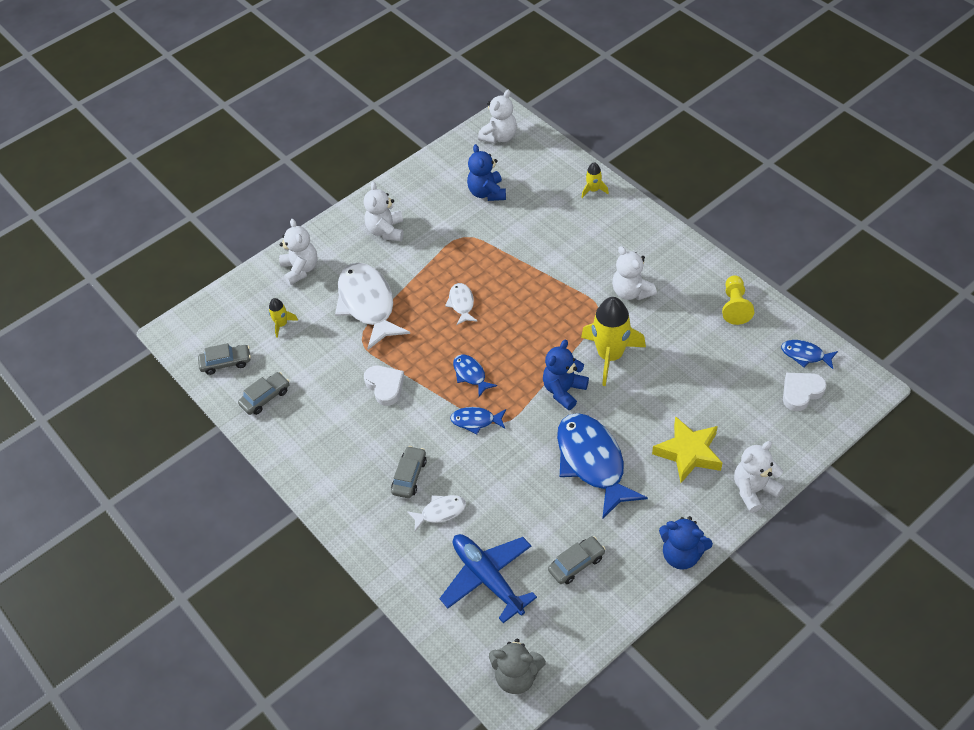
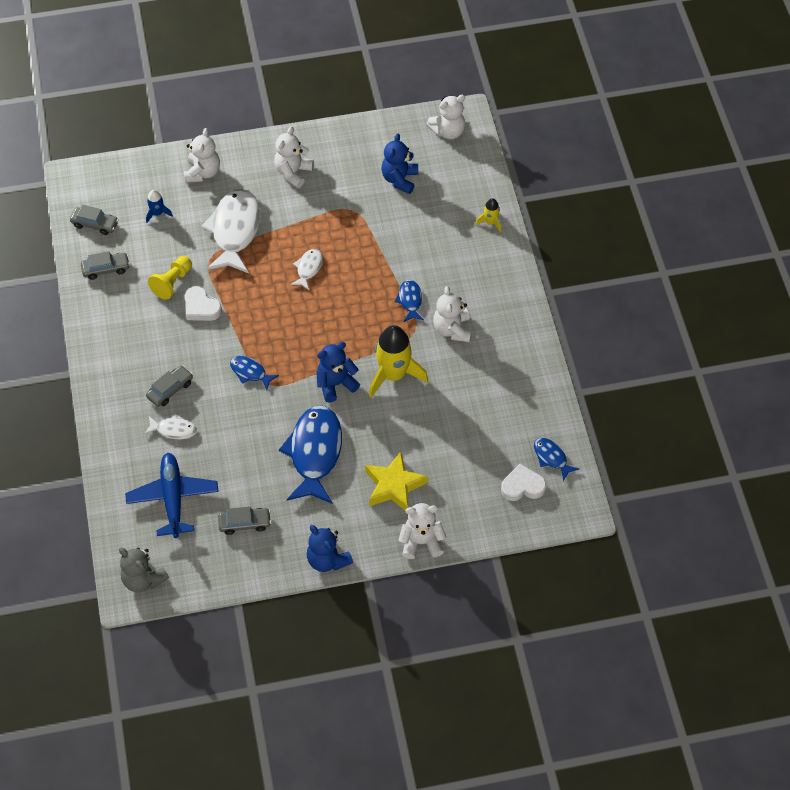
camera: 25 degrees right, 5 degrees up
(282, 324) = (157, 213): yellow rocket -> blue rocket
(385, 386) = (201, 307): white heart -> white heart turned 135 degrees clockwise
(471, 374) = (273, 332): blue fish -> blue fish (410, 300)
(735, 306) = (527, 386): yellow pawn -> yellow pawn (172, 282)

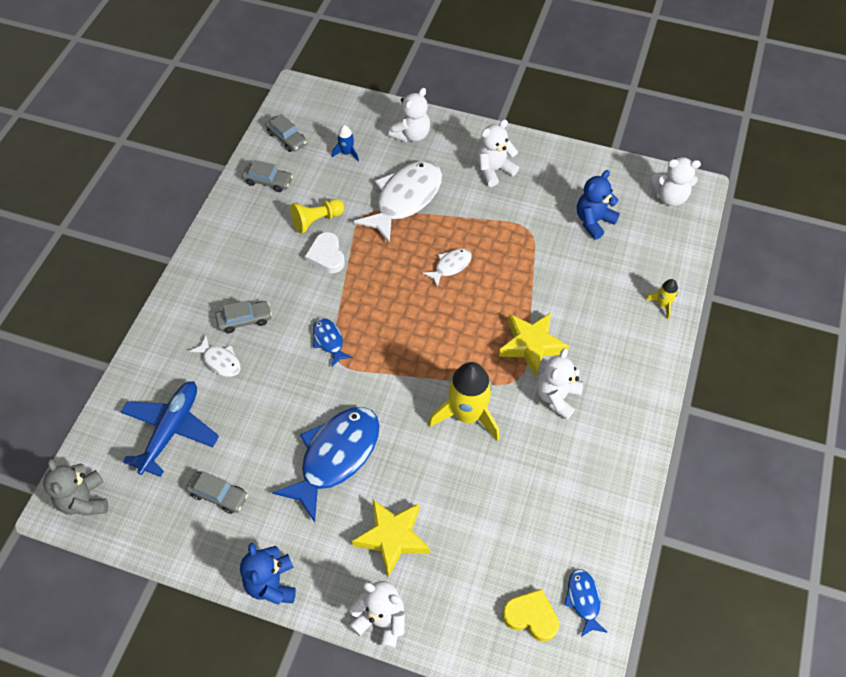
camera: 30 degrees right, 0 degrees up
(335, 384) = (403, 394): blue teddy bear -> none
(410, 300) = (531, 345): blue fish -> yellow star
(522, 486) = (531, 616): white heart -> yellow heart

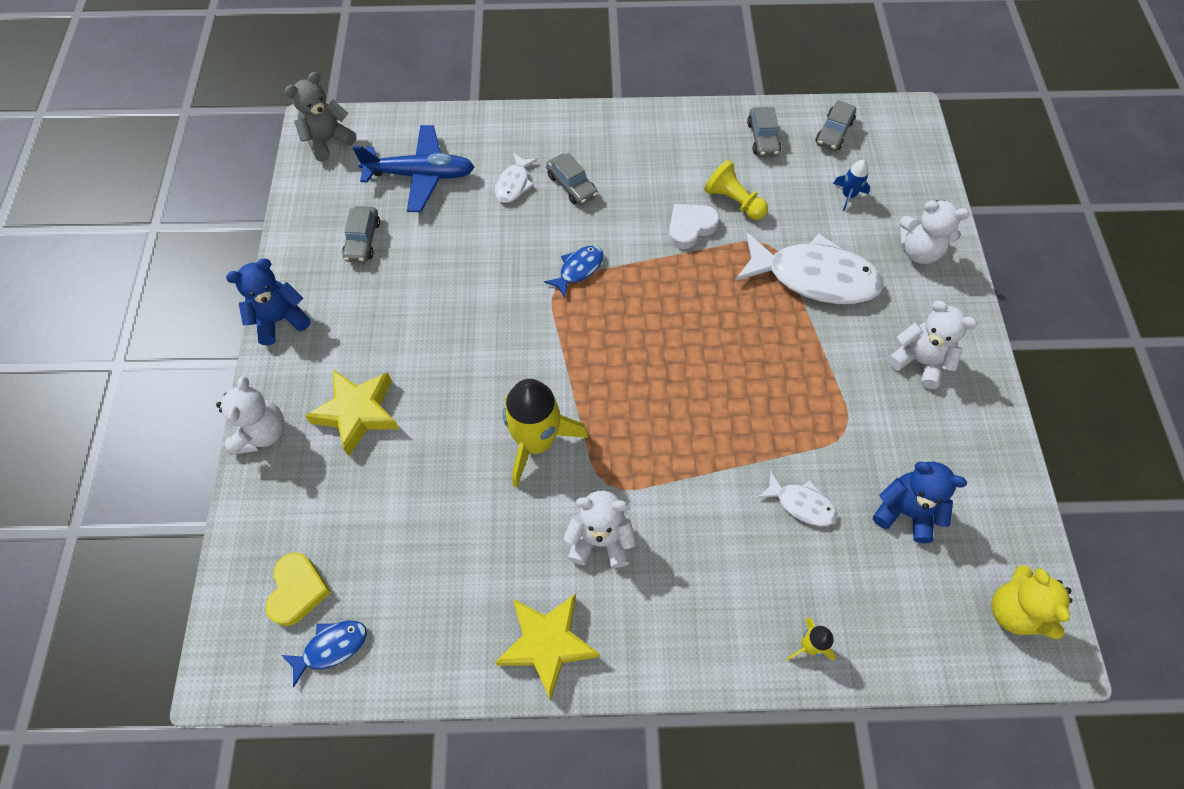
camera: 70 degrees right, 5 degrees up
(336, 457) = (437, 326): blue fish -> none
(450, 266) = (739, 358): white fish -> white fish (801, 504)
(531, 345) = (664, 486): yellow star -> yellow star (547, 644)
(670, 197) = (1013, 611): white teddy bear -> yellow teddy bear

